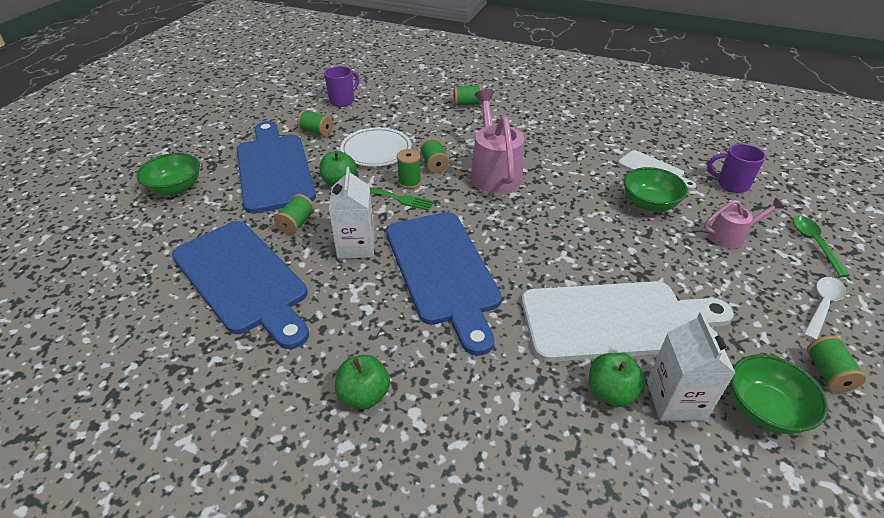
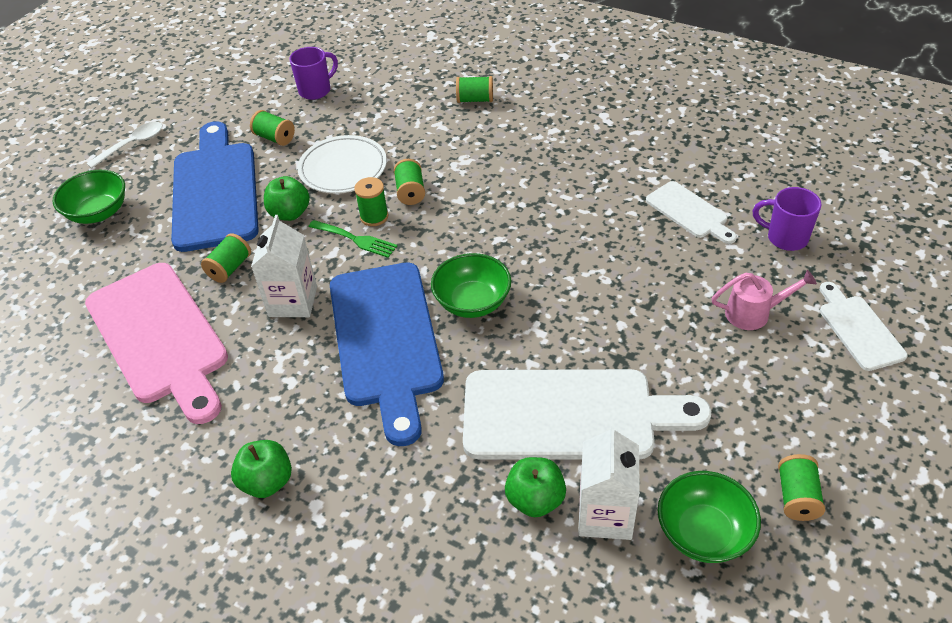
camera: 10 degrees right, 5 degrees up
(242, 279) = (159, 337): blue cutting board -> pink cutting board
(494, 172) = (482, 206): pink watering can -> none
(649, 204) = (666, 261): green bowl -> green bowl (472, 302)
(814, 244) = (859, 329): green spoon -> white cutting board
(822, 306) = (829, 413): white spoon -> white spoon (132, 145)

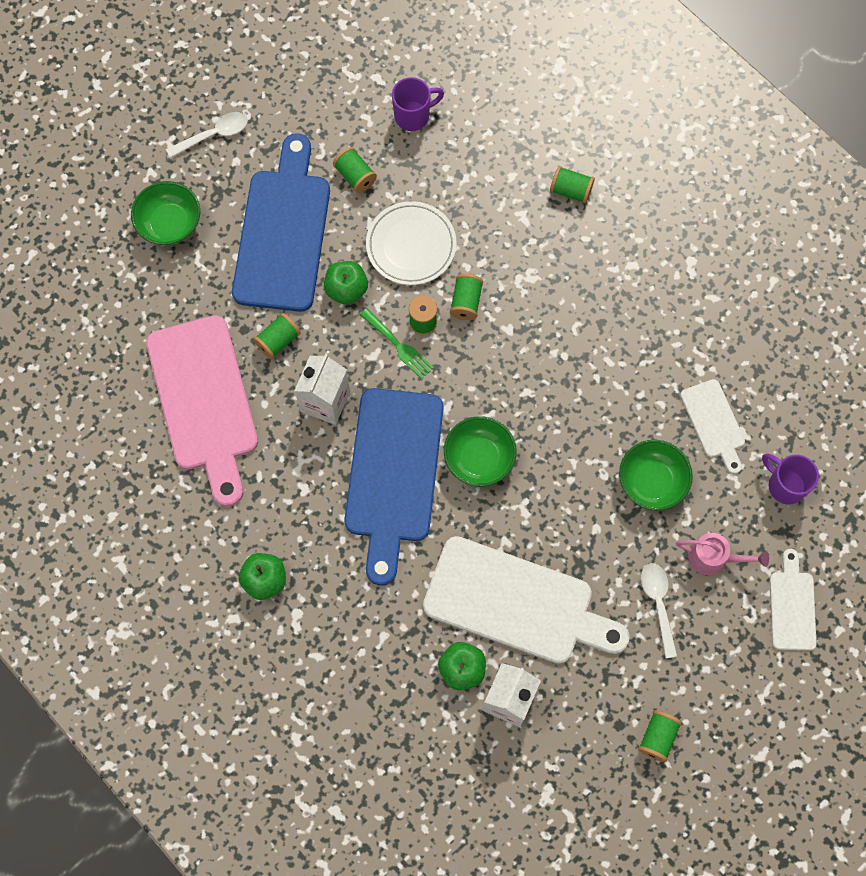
camera: 15 degrees right, 25 degrees up
(703, 533) = (574, 740): green bowl -> green bowl (651, 481)
(722, 369) = (658, 604): none -> white spoon

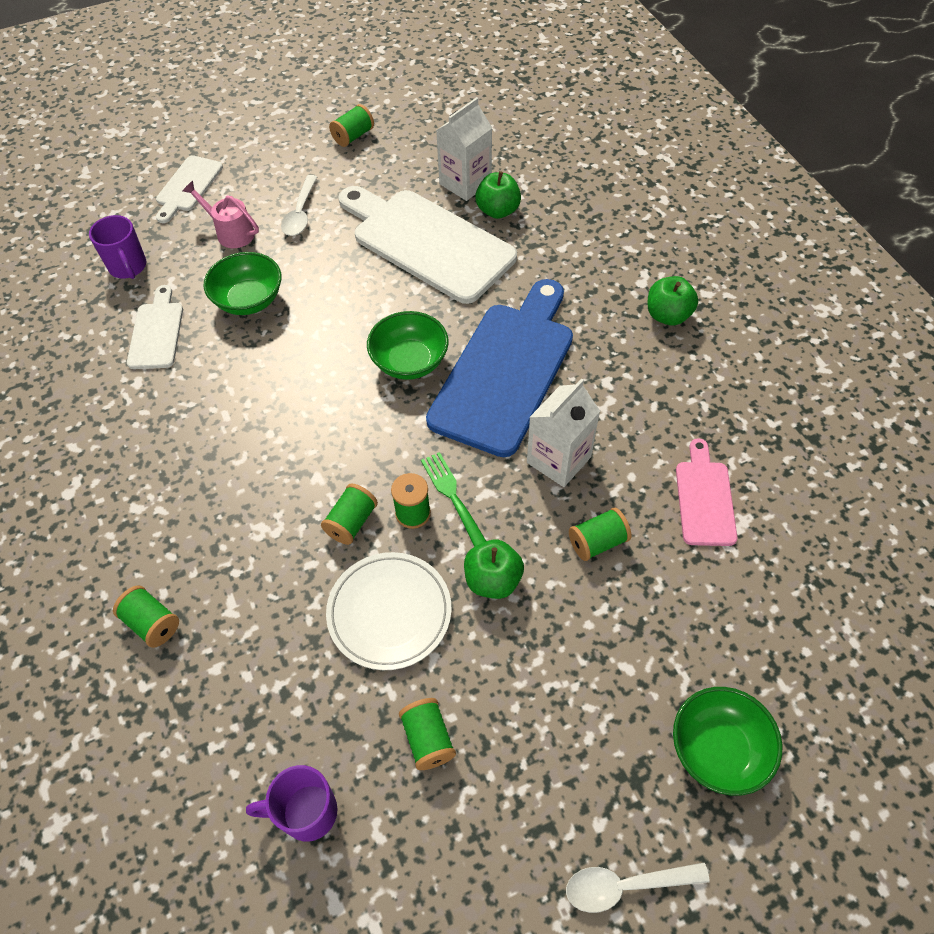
camera: 160 degrees left, 15 degrees down
(204, 401) = (704, 498): pink cutting board -> pink cutting board, size x0.50
(283, 233) = (555, 683): blue cutting board -> none

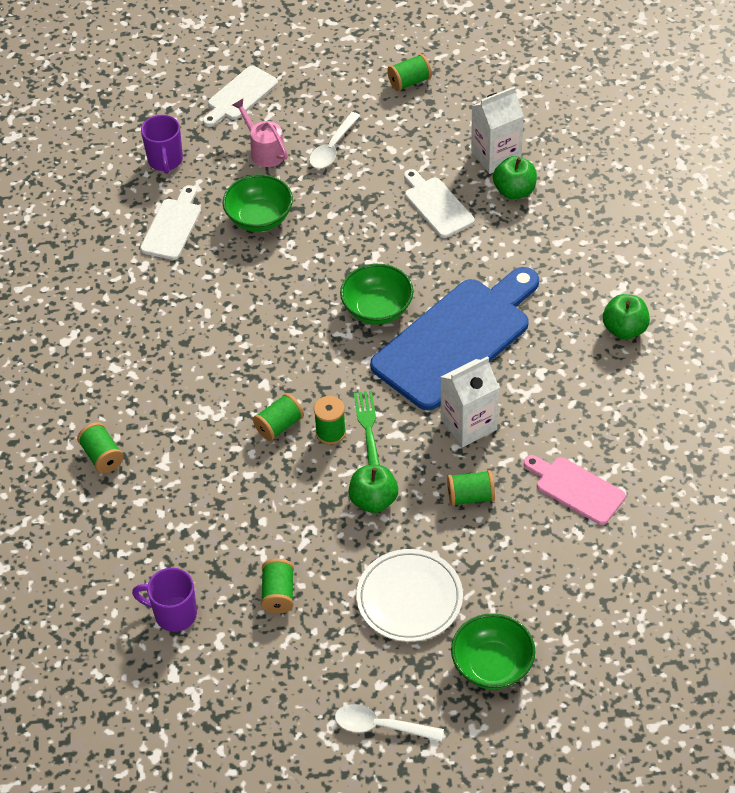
camera: 20 degrees right, 5 degrees down
(389, 612) = (283, 500): white plate -> white plate (409, 598)
(428, 242) = (437, 205): white cutting board -> white cutting board, size x0.50
(704, 498) = (576, 489): pink cutting board -> pink cutting board turned 75 degrees counterclockwise

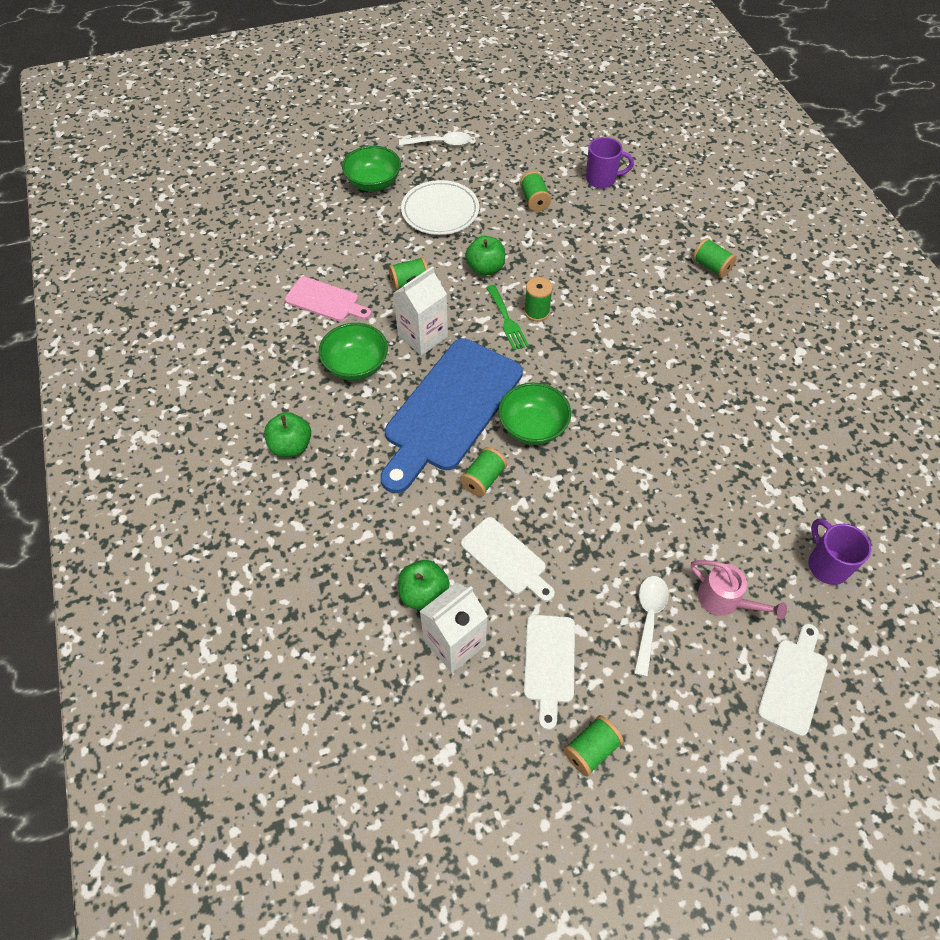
camera: 165 degrees right, 5 degrees up
(172, 226) = (772, 483): white cutting board -> white cutting board (549, 663)
(259, 218) = (689, 508): green bowl -> green bowl (356, 365)
(279, 425) = (581, 310): green spool -> green spool (483, 479)

